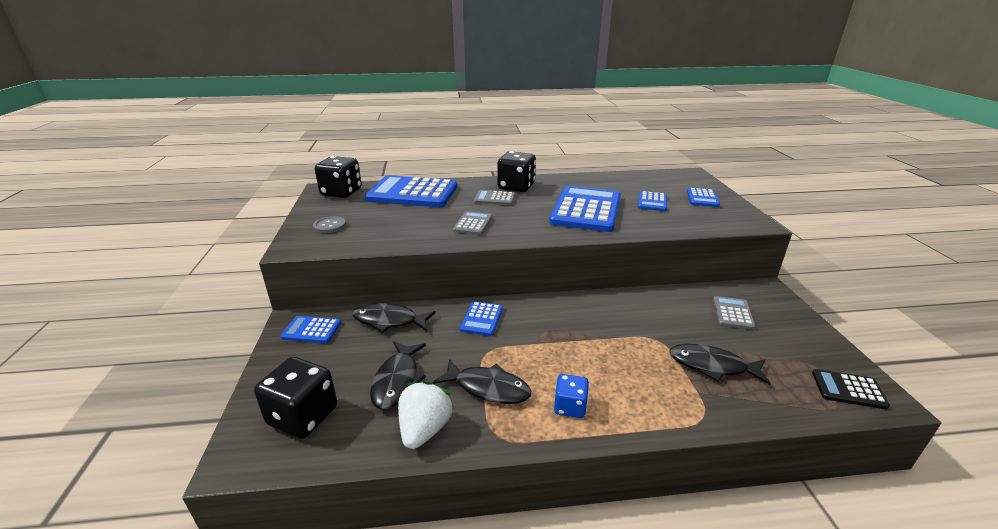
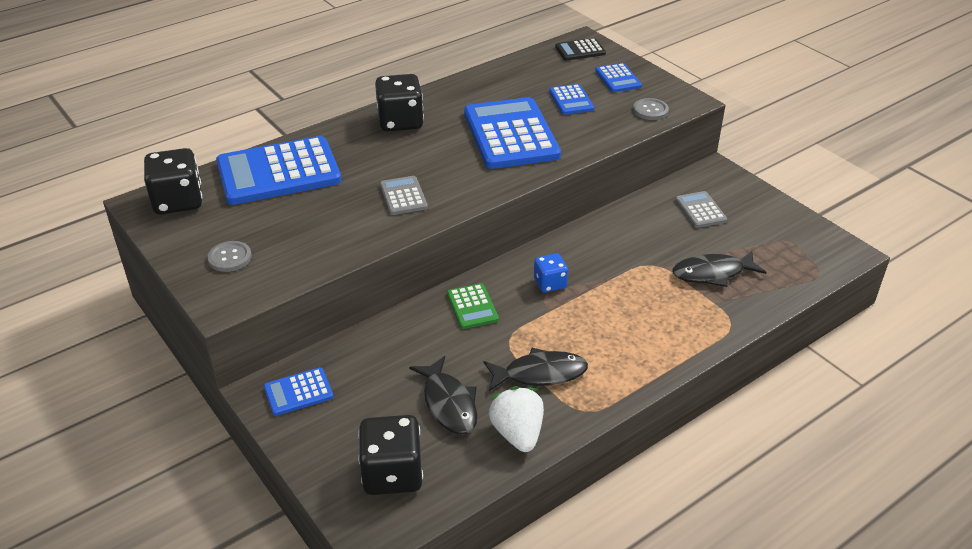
camera: 30 degrees left, 10 degrees up
(389, 321) = (375, 347): black fish -> none
(481, 319) = (472, 307): blue calculator -> green calculator
(494, 198) = (392, 149): grey calculator -> none
(570, 407) = (623, 360): blue dice -> blue dice (550, 283)
(715, 221) = (650, 110): none -> grey button
(848, 389) = (821, 254): black calculator -> black calculator (580, 50)

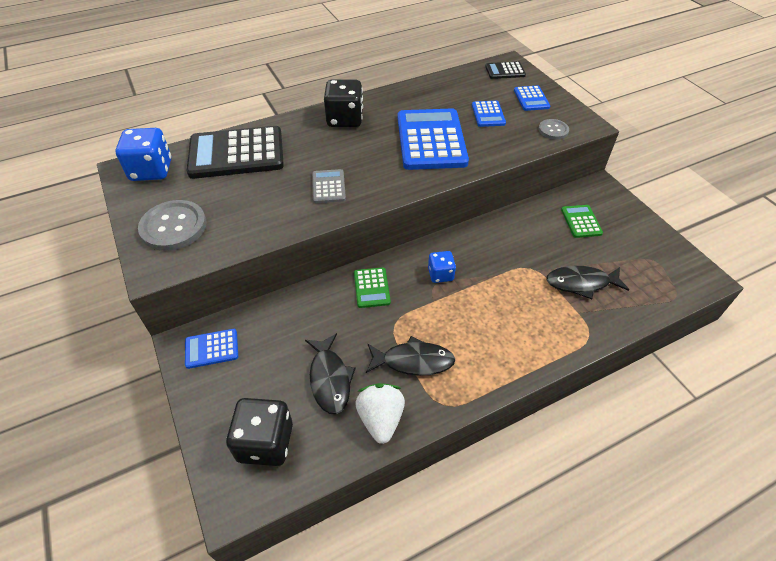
camera: 10 degrees right, 10 degrees up
(178, 201) = (151, 170): black dice -> blue dice
(230, 258) = (173, 227): grey button -> grey button, size x1.82
(278, 172) = (236, 153): blue calculator -> black calculator
(700, 210) = (581, 221): grey calculator -> green calculator

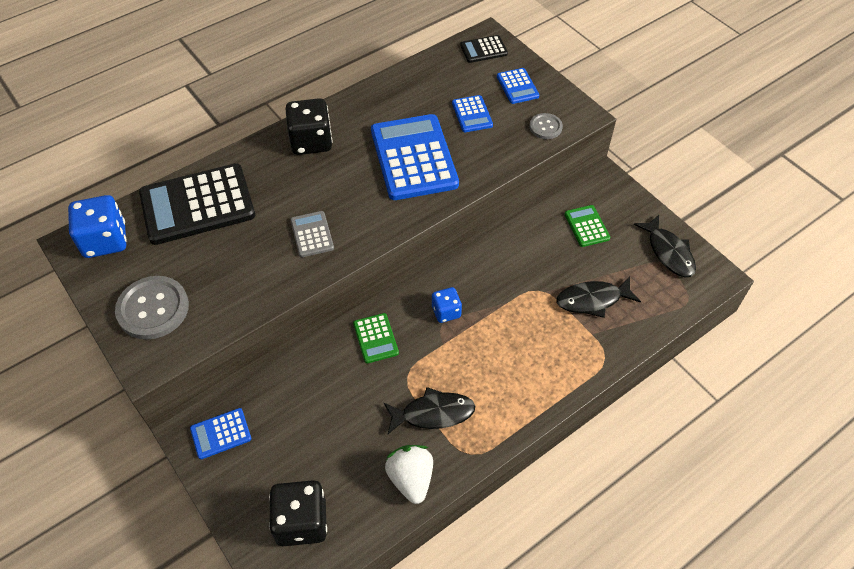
camera: 10 degrees left, 5 degrees up
(330, 379) = (352, 446): black fish -> black fish (668, 252)

